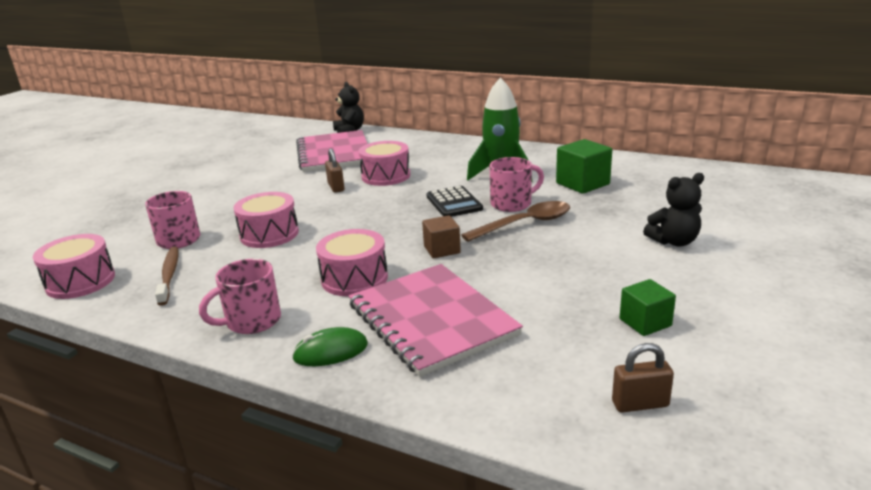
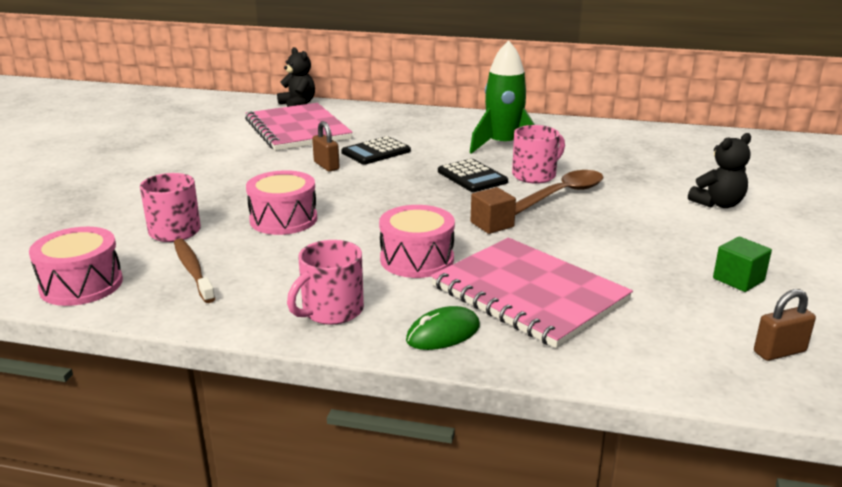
camera: 15 degrees left, 0 degrees up
(386, 176) = (376, 152): pink drum -> black calculator
(582, 184) = (594, 152): green cube -> none

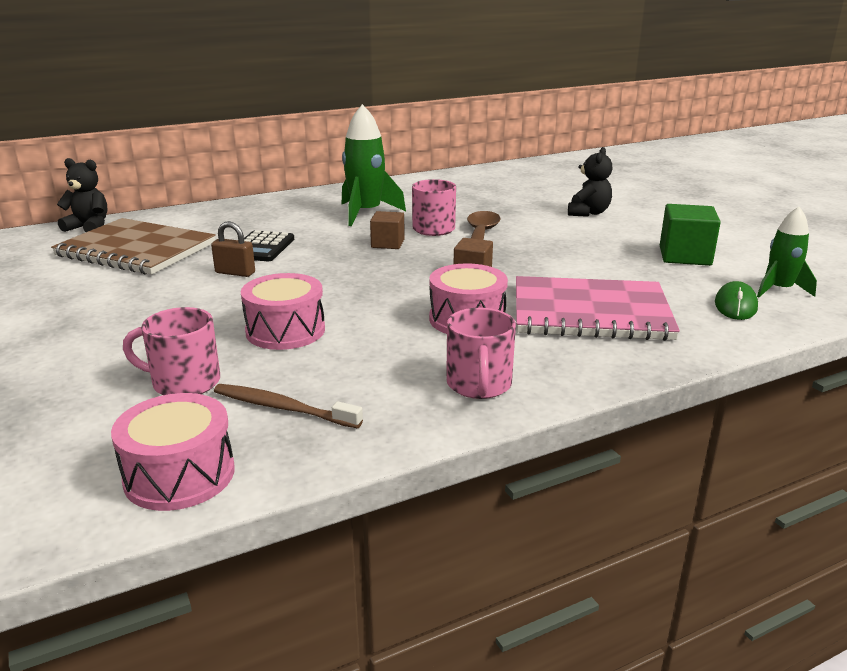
camera: 40 degrees left, 0 degrees up
(297, 129) = (136, 250): pink notebook -> brown notebook
(443, 333) = (590, 363): green mouse -> green mouse (735, 305)
(472, 177) = (387, 243): black calculator -> brown cube
(738, 279) = (685, 256): green cube -> green cube, size x1.54
(779, 352) = (779, 290): brown padlock -> green rocket

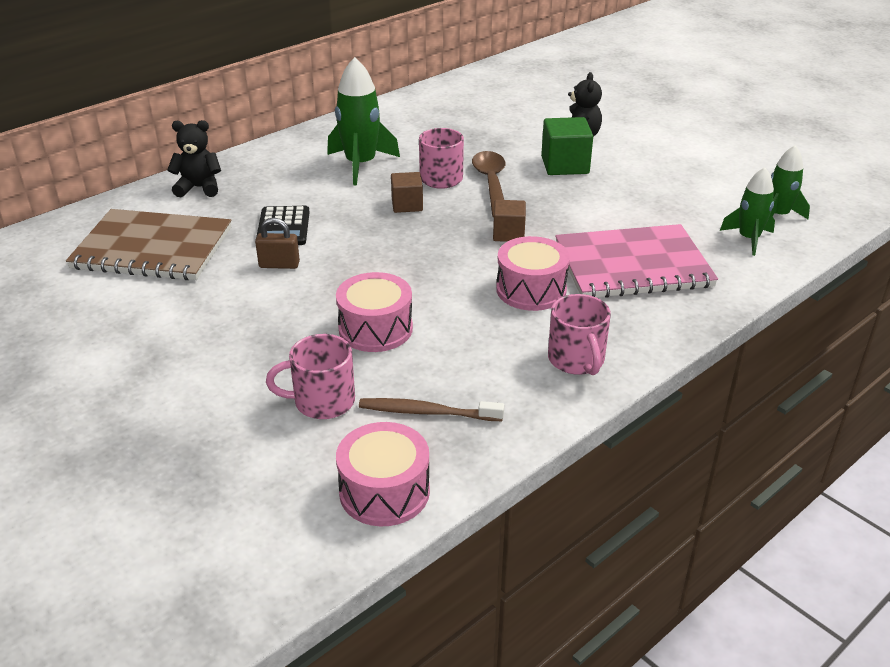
camera: 15 degrees left, 10 degrees up
(89, 227) = (74, 223): black teddy bear -> black teddy bear (199, 188)
(685, 256) = (687, 184): green cube -> green cube (565, 165)
(735, 305) = (748, 239): green mouse -> green rocket

